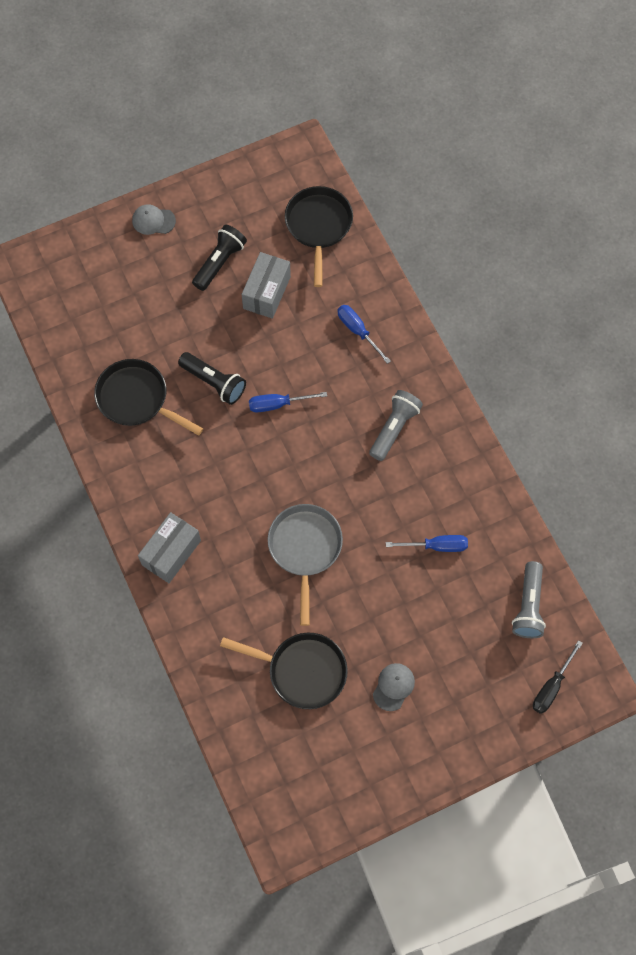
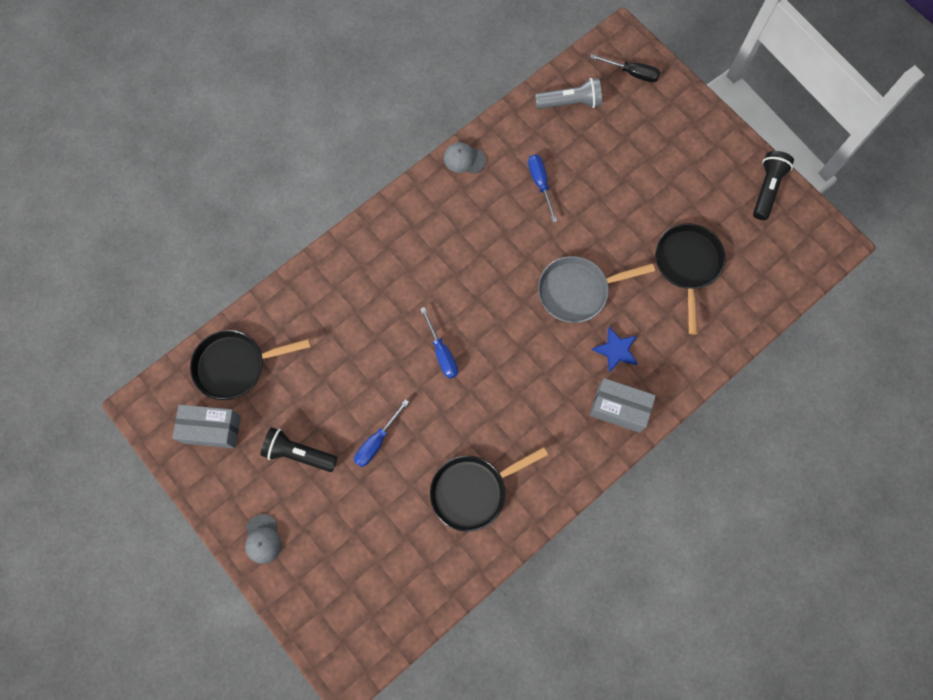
camera: 105 degrees left, 5 degrees up
(137, 399) = (473, 491): black pan -> black pan turned 45 degrees clockwise
(214, 382) = (435, 420): black flashlight -> black flashlight (767, 189)
(231, 568) = (616, 350): none -> blue star
(266, 292) = (323, 396): grey box -> grey box (212, 429)
(358, 331) = (345, 299): blue screwdriver -> blue screwdriver (377, 441)
(393, 687) = (675, 190): grey cap -> grey cap (464, 159)
(394, 428) = (438, 243): grey flashlight -> none

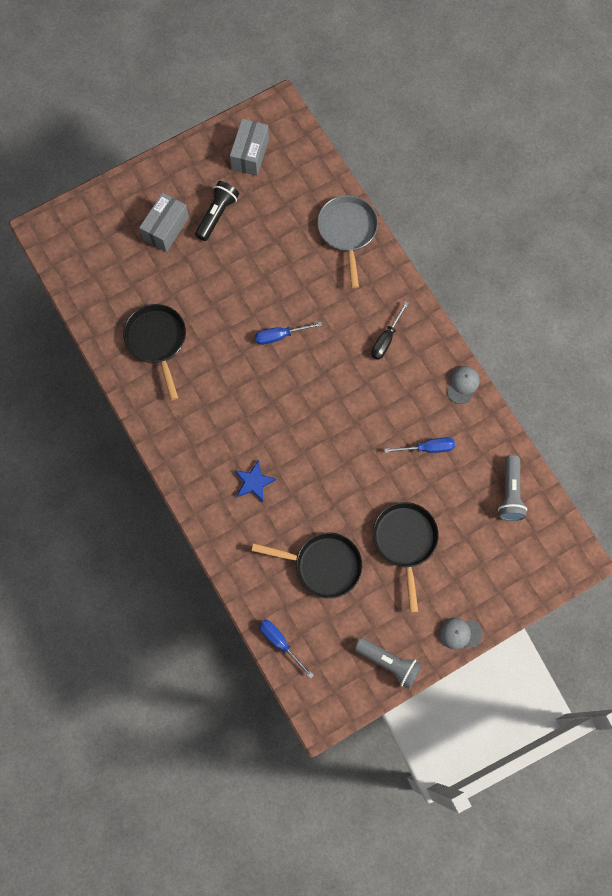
camera: 100 degrees right, 0 degrees up
(235, 365) = (300, 176): black pan -> black pan (405, 541)
(263, 539) = (155, 182): grey cap -> grey cap (460, 633)
(377, 441) = (214, 274): blue screwdriver -> blue screwdriver (280, 642)
(577, 291) = (315, 460): grey pan -> grey pan (347, 231)
(619, 408) = (201, 473): grey box -> grey box (166, 228)
(632, 73) = (536, 560): black screwdriver -> black screwdriver (386, 339)
(767, 189) = (389, 663): black flashlight -> grey flashlight

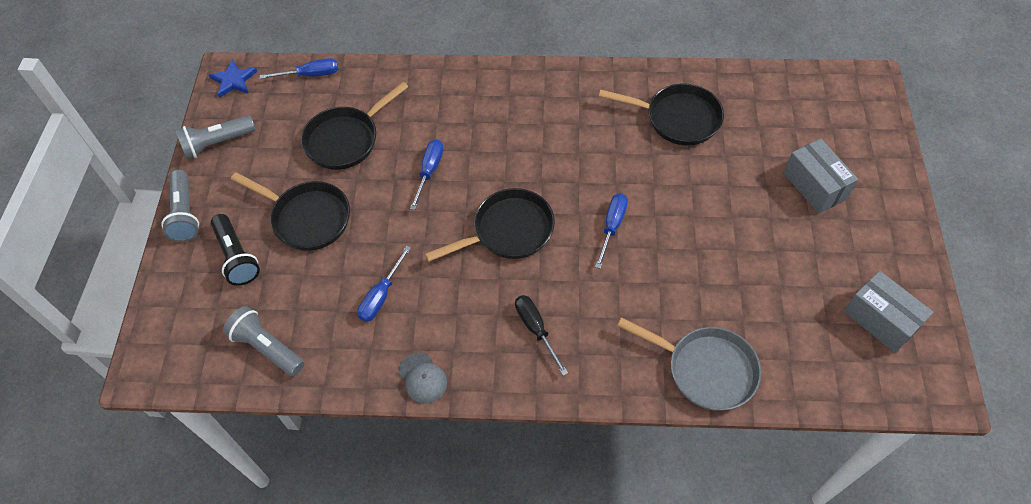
camera: 125 degrees right, 15 degrees down
(217, 215) = (807, 242): black flashlight -> black flashlight (237, 257)
(254, 482) = (470, 126): blue star -> blue star (233, 80)
(312, 484) = (429, 171): none -> blue screwdriver
(326, 399) = (508, 231): none -> black pan
(460, 633) = (185, 214): grey cap -> grey flashlight

